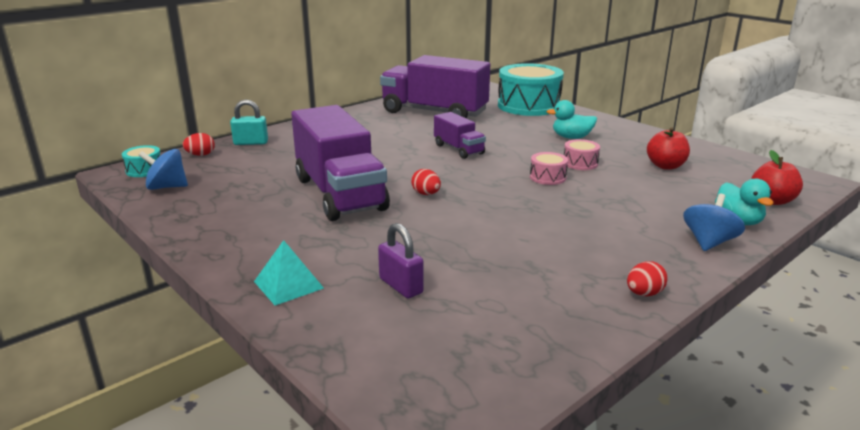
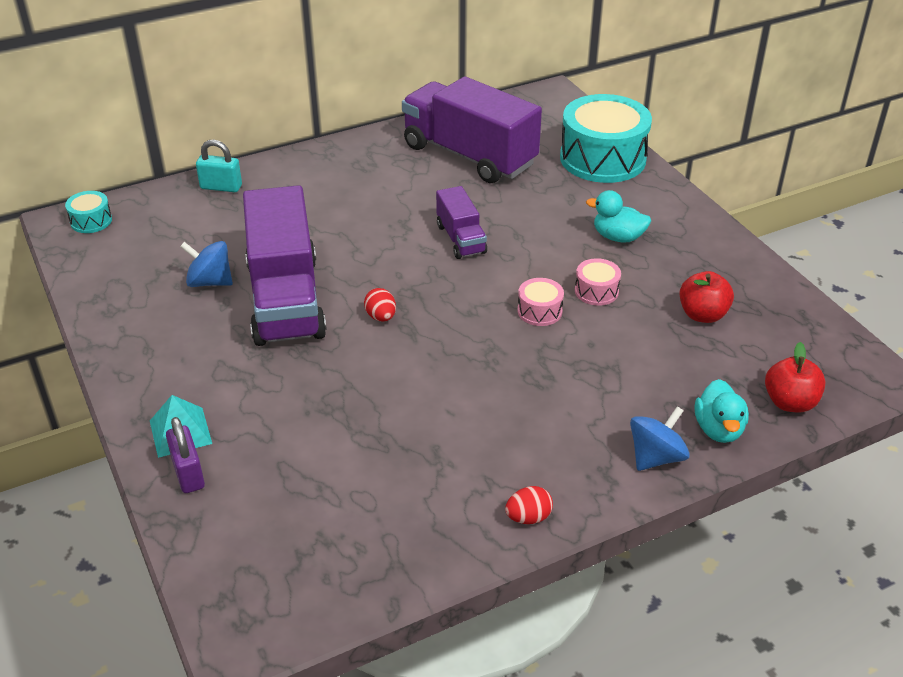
camera: 15 degrees right, 15 degrees up
(167, 187) = (107, 256): blue spinning top -> blue spinning top (210, 282)
(201, 155) = (158, 202): red egg -> none
(401, 286) = (287, 456): purple padlock -> purple padlock (188, 474)

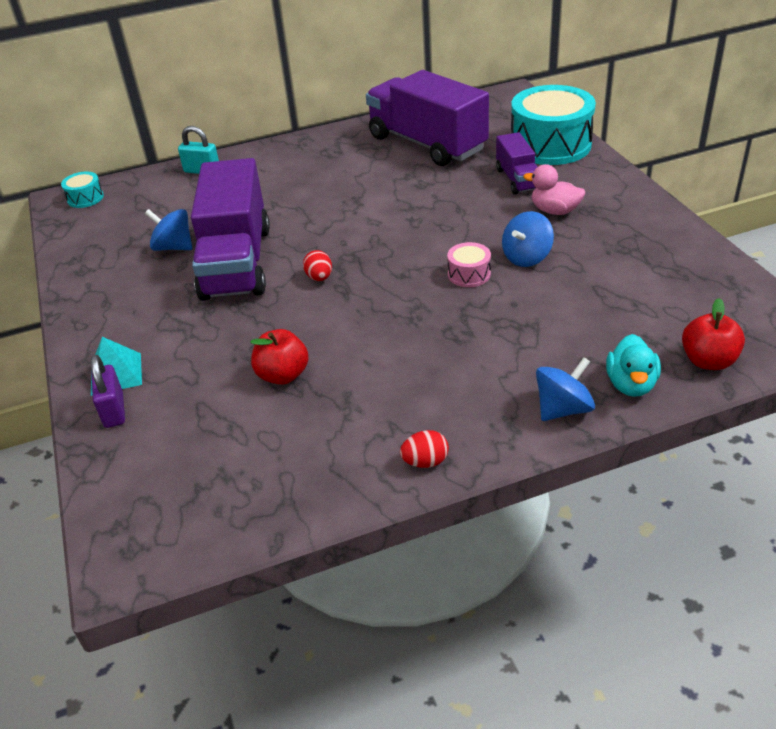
camera: 10 degrees right, 0 degrees up
(461, 239) = (406, 212): purple truck -> purple truck (517, 179)
(596, 291) = (526, 257): pink drum -> blue spinning top
(618, 237) = (554, 211): turquoise duck -> pink duck
(702, 315) = (628, 279): red apple -> red apple (283, 375)

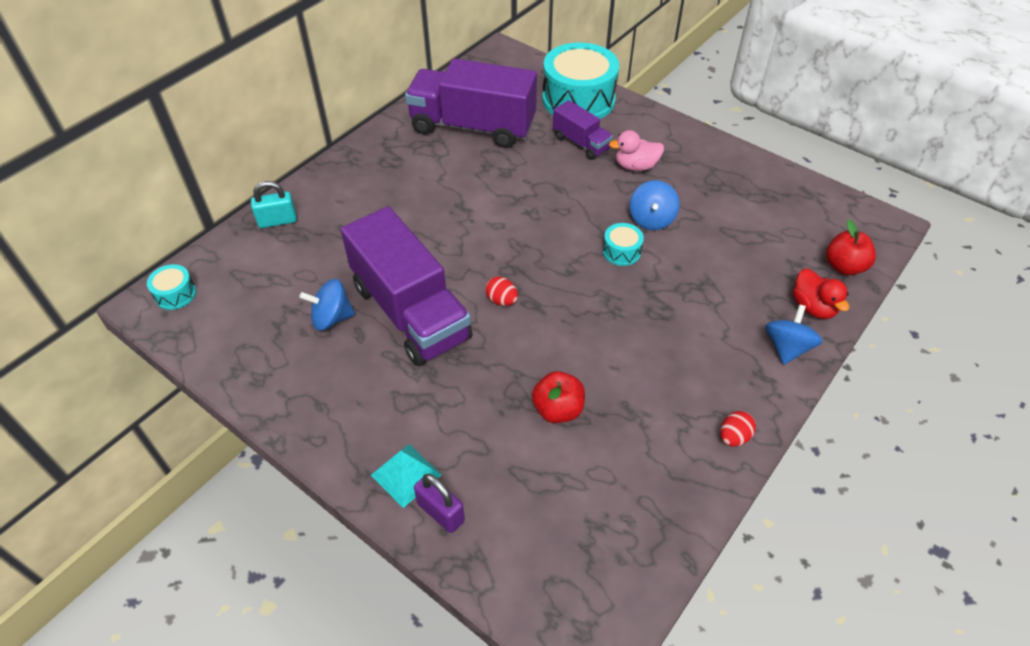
camera: 35 degrees left, 10 degrees up
(469, 274) = (621, 251): pink drum -> turquoise drum
(631, 384) = (813, 307): turquoise duck -> red duck

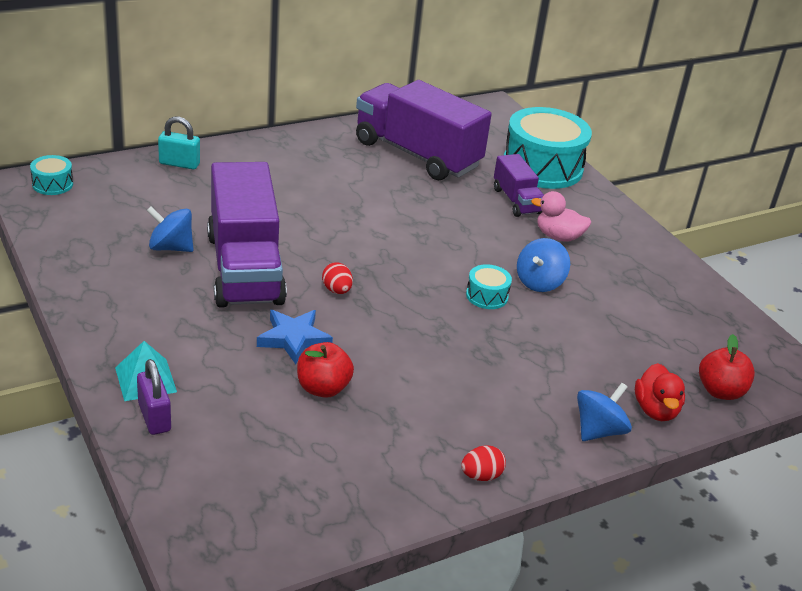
camera: 20 degrees right, 15 degrees down
(500, 369) = (293, 339): none -> blue star

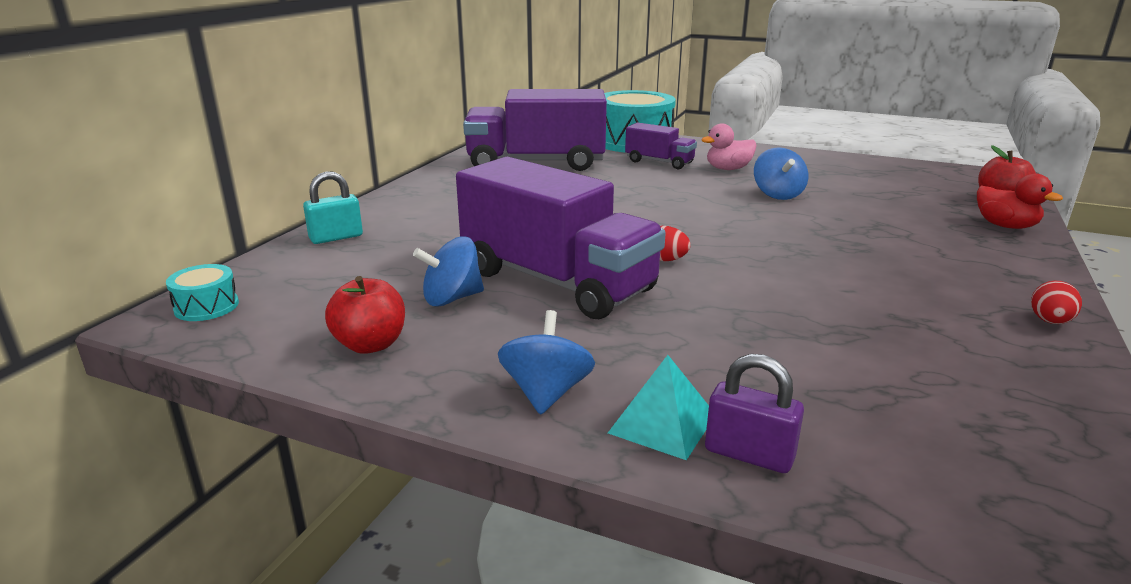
camera: 35 degrees left, 10 degrees down
(293, 339) = (711, 309): blue star -> none
(323, 388) = (817, 331): red apple -> red apple (370, 344)
(487, 296) = (768, 215): turquoise drum -> none
(598, 430) = (1016, 253): blue spinning top -> blue spinning top (546, 393)

